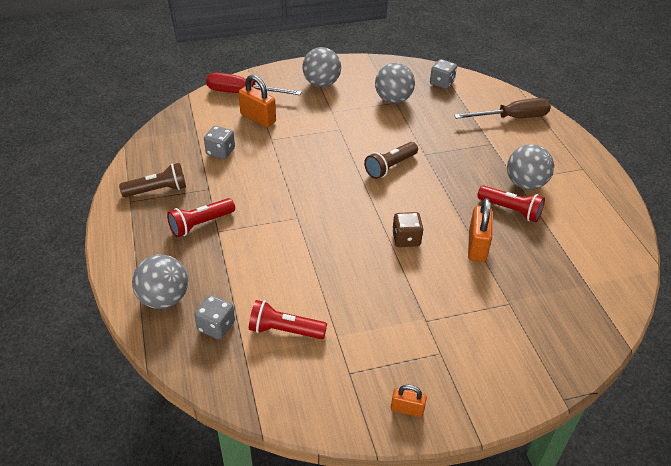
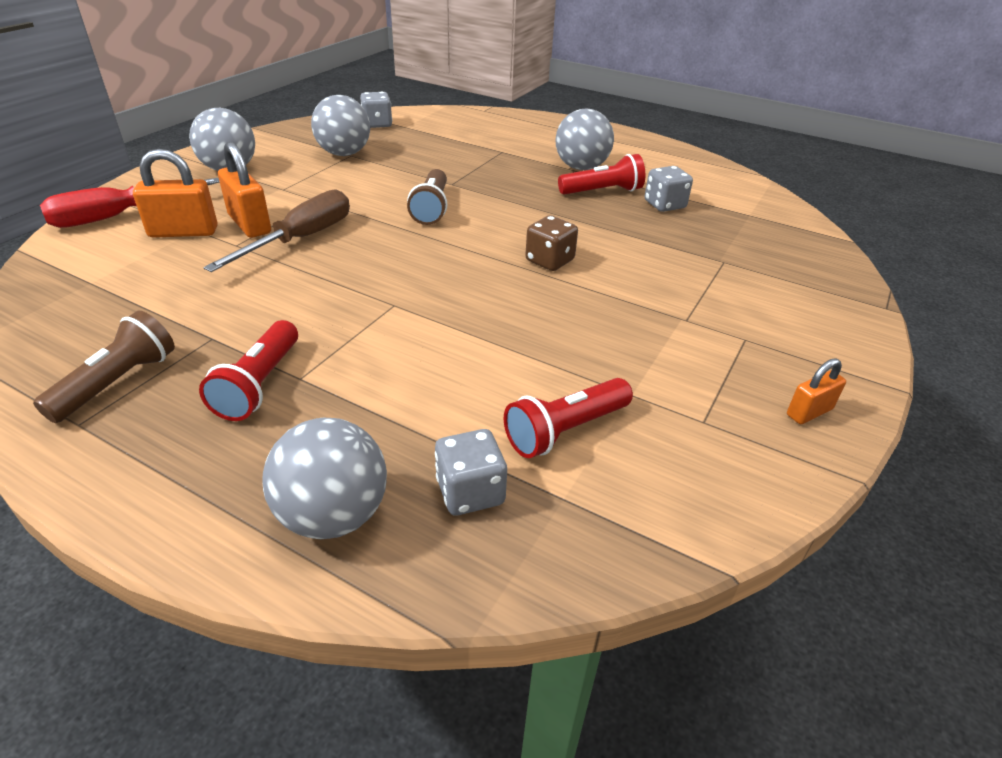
camera: 45 degrees left, 5 degrees down
(220, 152) = (172, 289): grey dice -> grey dice (664, 205)
(477, 246) = (622, 232): orange padlock -> orange padlock (249, 224)
(512, 118) = (489, 126): brown screwdriver -> brown screwdriver (301, 239)

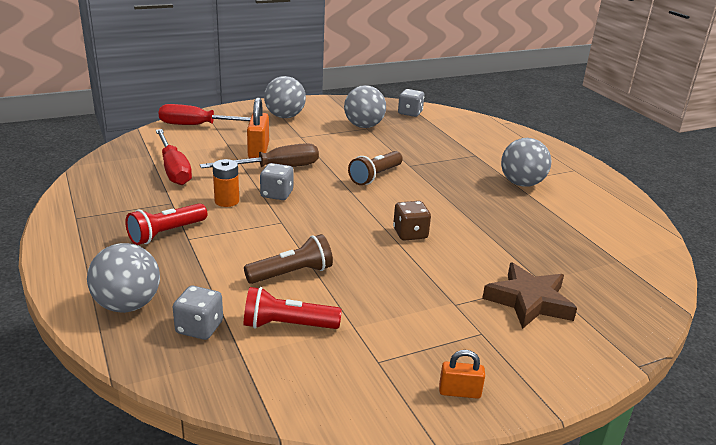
camera: 35 degrees right, 10 degrees down
(118, 382) = (110, 206): brown flashlight -> brown flashlight (292, 273)
(155, 290) = (173, 169): none -> red screwdriver
(183, 232) = (220, 144): orange padlock -> none
(290, 305) = (227, 201): none -> orange battery
(603, 191) = (515, 205): red flashlight -> none
(664, 205) = (552, 229): grey dice -> grey dice (277, 194)
(738, 286) = (529, 301): none -> brown star

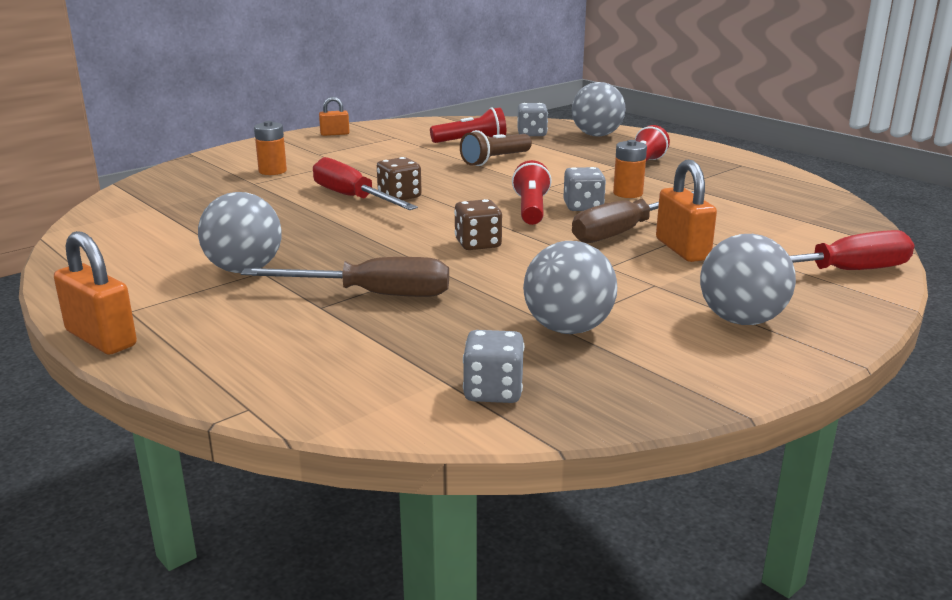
camera: 165 degrees right, 5 degrees down
(173, 169) = (743, 211): red screwdriver -> red screwdriver (353, 198)
(316, 199) = (531, 209): none -> red flashlight
(375, 176) = (478, 244): brown flashlight -> brown dice
(448, 156) = (372, 295): none -> brown screwdriver
(529, 301) = (272, 171): brown star -> orange battery
(578, 158) = (101, 338): none -> orange padlock

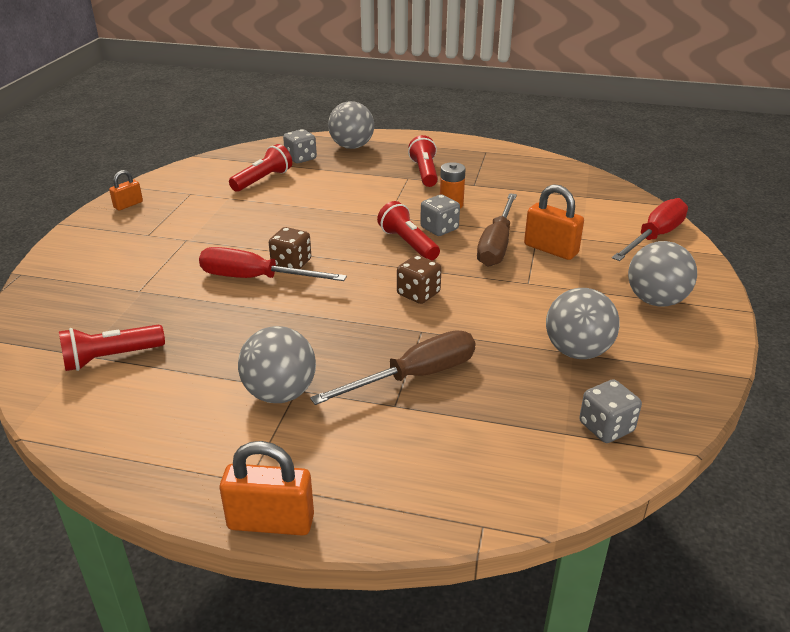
camera: 35 degrees left, 10 degrees up
(167, 214) = (110, 358): none -> red flashlight
(272, 171) = (135, 270): orange battery -> none
(495, 160) = (311, 197): brown flashlight -> none

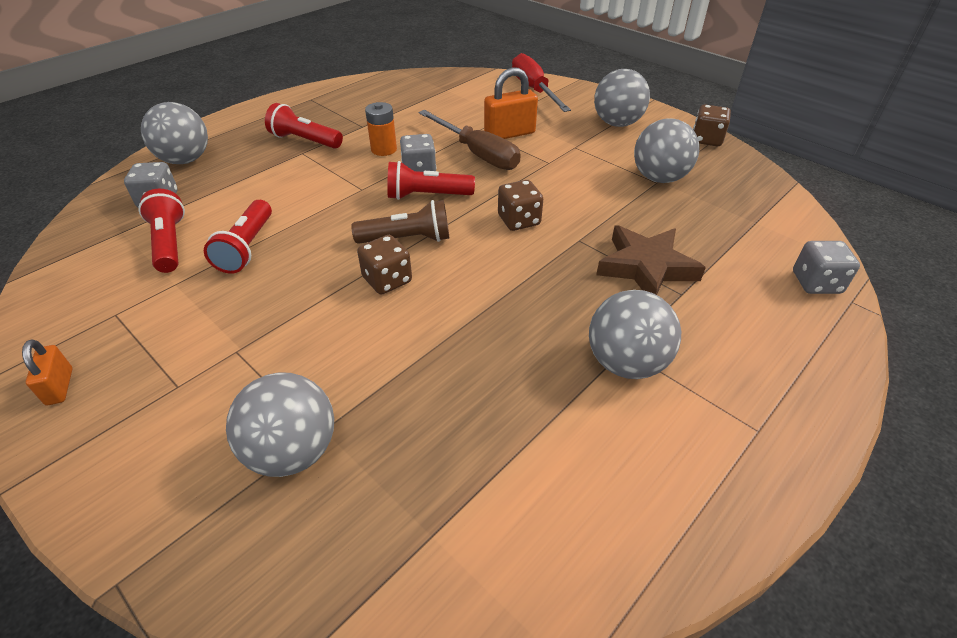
camera: 60 degrees left, 10 degrees up
(110, 358) = (461, 503): red flashlight -> red flashlight (247, 248)
(121, 288) = (293, 451): none -> grey ball
(255, 278) = (392, 316): red screwdriver -> none
(271, 522) = (823, 430): orange padlock -> none
(344, 255) = (408, 239): none -> brown flashlight
(415, 376) = (646, 267): brown screwdriver -> brown star
(606, 427) = (756, 203): grey dice -> grey dice (816, 283)
(704, 367) = (706, 139): none -> brown dice

